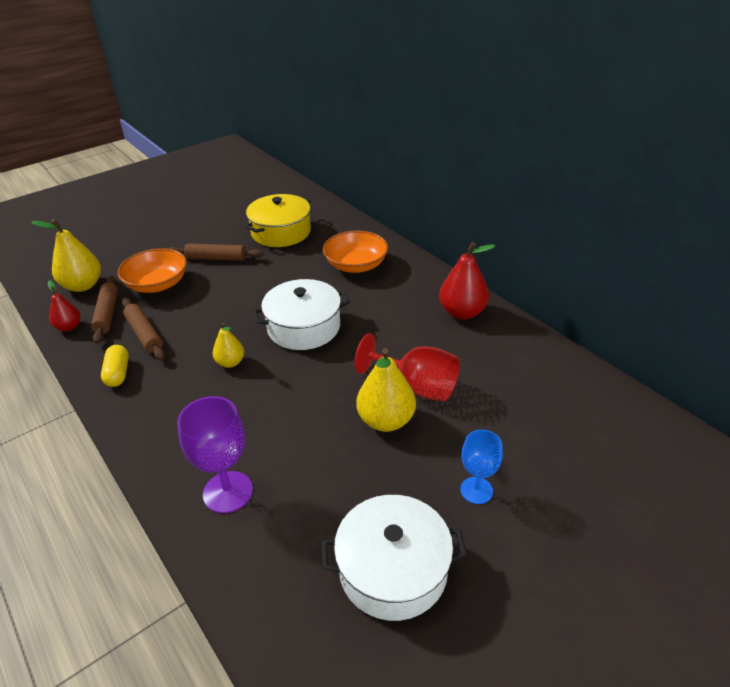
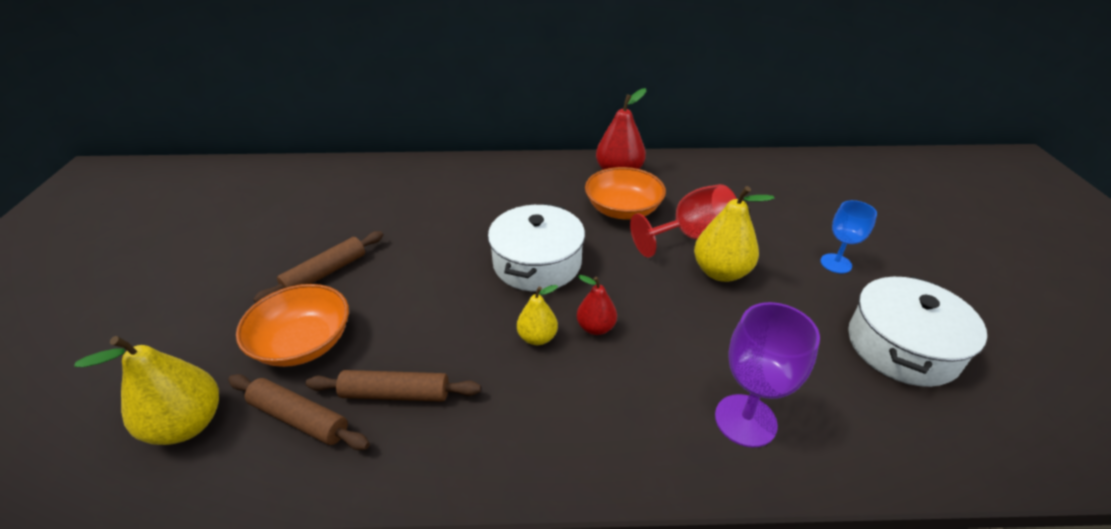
camera: 55 degrees left, 0 degrees up
(69, 327) = (271, 475): red pear -> red pear (595, 327)
(118, 373) = (448, 450): yellow capsule -> none
(281, 232) = (351, 209): yellow pot -> none
(356, 265) = (479, 192): orange bowl -> orange bowl (623, 209)

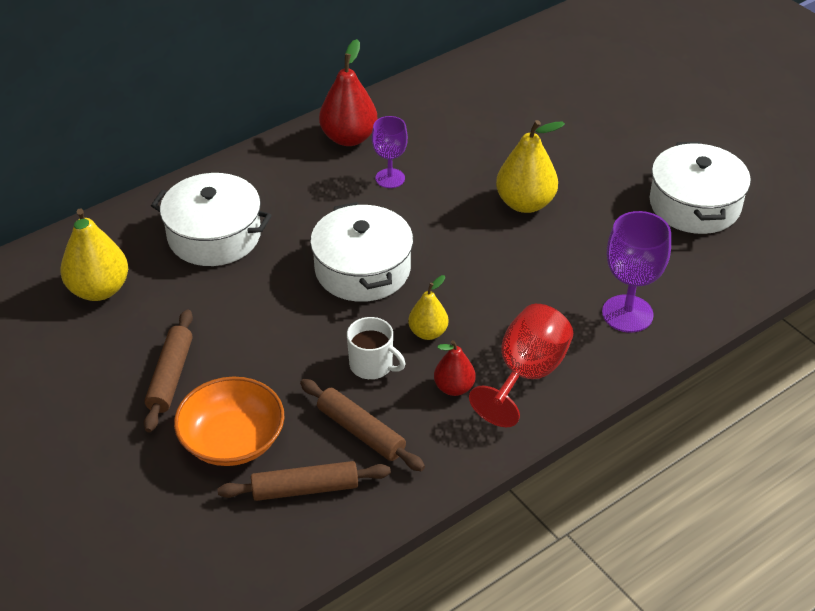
camera: 35 degrees left, 5 degrees up
(187, 424) = (217, 544): yellow pear -> yellow pear (99, 290)
(395, 394) = (361, 432): brown rolling pin -> brown rolling pin turned 75 degrees clockwise
(462, 196) = (214, 235): none -> white pot
(465, 341) = (372, 365): none -> white mug
(595, 327) = (466, 301): red pear -> red pear (454, 388)
(623, 209) = (390, 178): orange bowl -> purple goblet
(691, 237) = (474, 179): red goblet -> red goblet (526, 374)
(835, 263) = (608, 152): blue goblet -> none

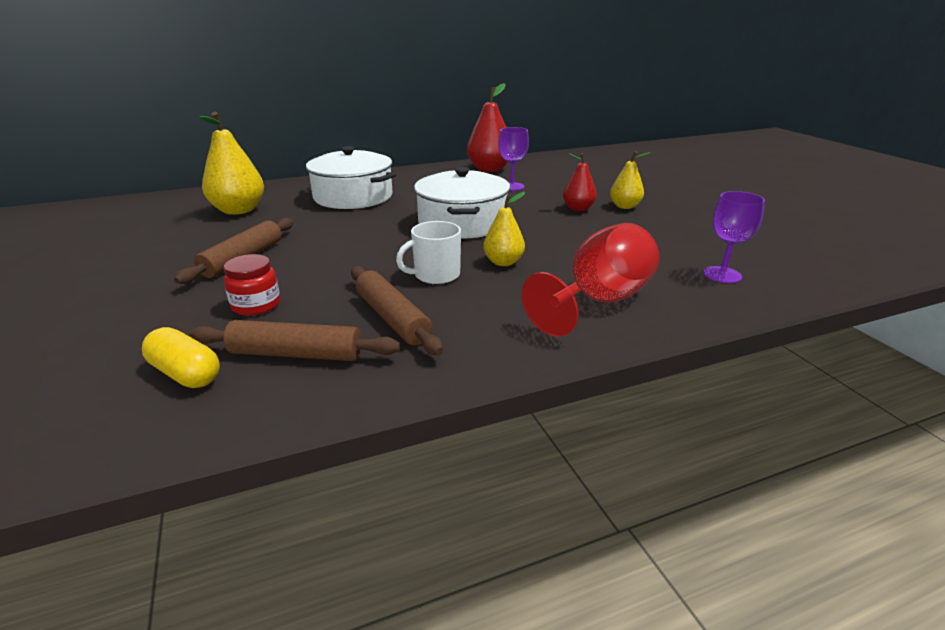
camera: 15 degrees right, 15 degrees down
(232, 440) = (256, 305): orange bowl -> red jar
(233, 527) = (186, 373): none -> yellow capsule
(372, 365) = (435, 275): white mug -> white mug turned 105 degrees clockwise
(454, 388) = (513, 300): red pear -> red pear (578, 209)
(525, 203) = (624, 206): yellow pear -> yellow pear, size x0.59
(627, 314) = (722, 275): purple goblet -> purple goblet, size x0.65
(694, 204) = (792, 221): white pot -> none

